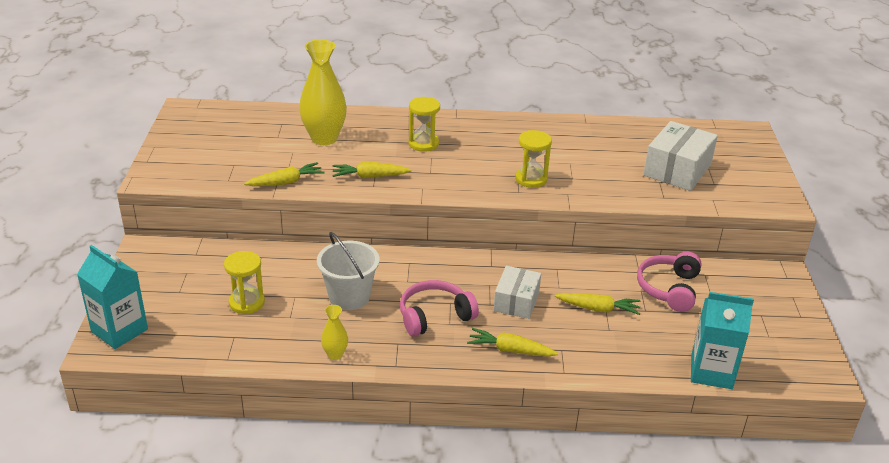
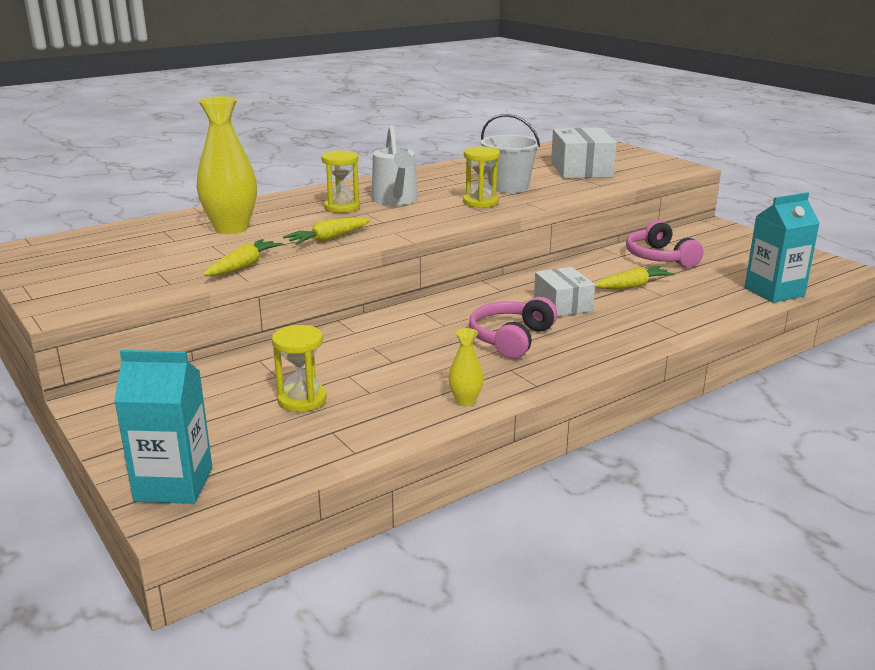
camera: 35 degrees left, 10 degrees down
(349, 297) = (406, 355): white bucket -> white bucket (508, 187)
(471, 151) = (395, 200): none -> white watering can
(510, 350) = (614, 336): yellow carrot -> none

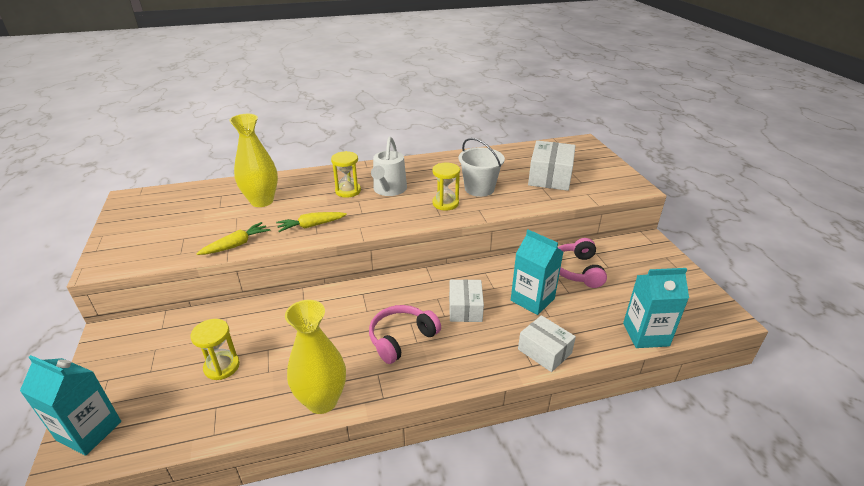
camera: 20 degrees right, 10 degrees up
(465, 401) = (322, 401): yellow vase -> yellow vase, size x2.12
(632, 286) = (532, 299): yellow carrot -> turquoise carton
(682, 320) = (544, 351): none -> white box

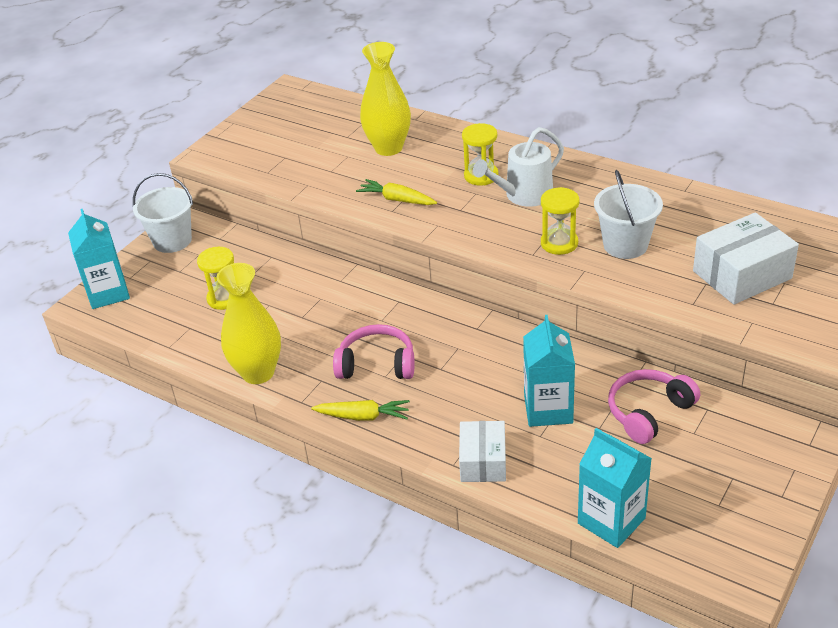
camera: 50 degrees right, 5 degrees up
(114, 353) = (172, 241): none -> white bucket
(236, 245) = (315, 187): yellow carrot -> yellow carrot (363, 416)
(465, 308) = (469, 374): white box -> none

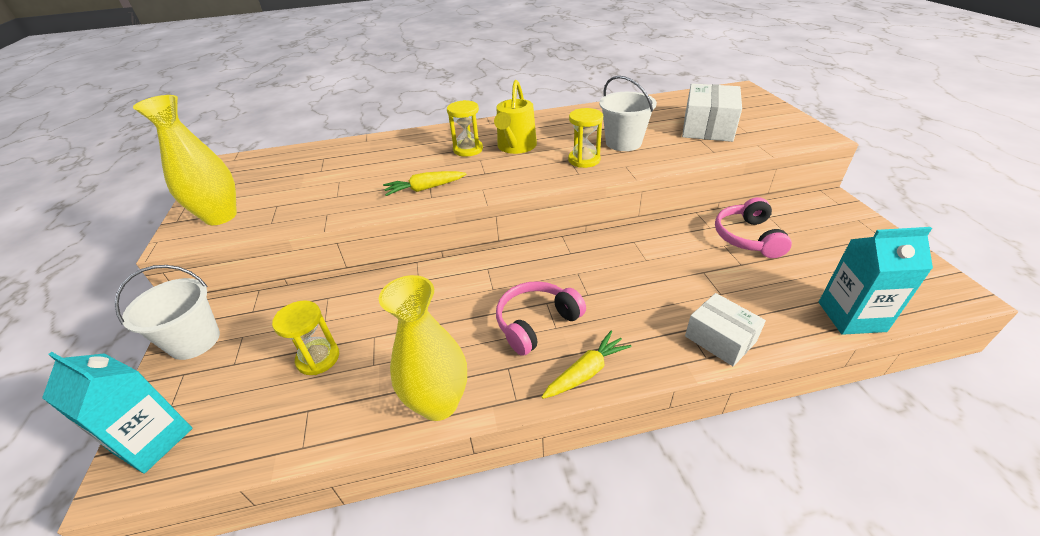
camera: 45 degrees left, 0 degrees up
(388, 148) = (369, 163): yellow vase -> yellow vase (221, 216)
(524, 195) = (515, 147): white watering can -> yellow watering can
(548, 409) = (696, 273): turquoise carton -> none

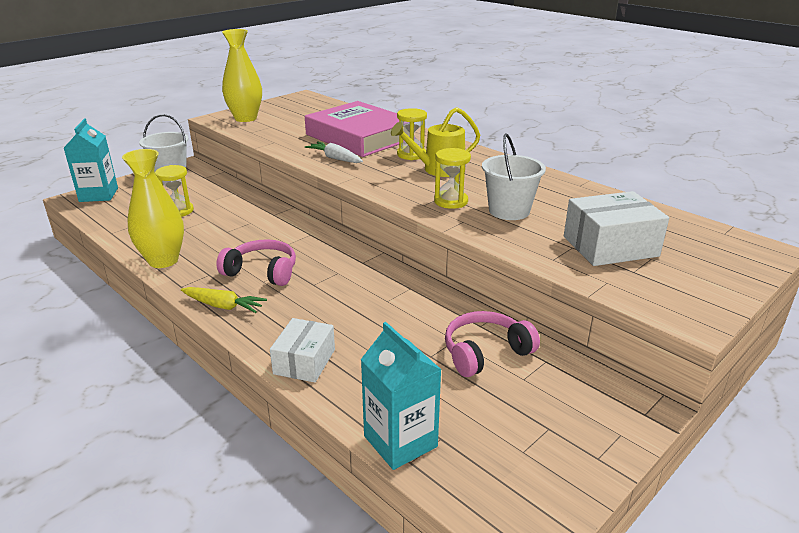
camera: 55 degrees right, 10 degrees down
(390, 162) = (360, 137): none -> pink book
(425, 188) = (335, 158): yellow carrot -> white carrot

